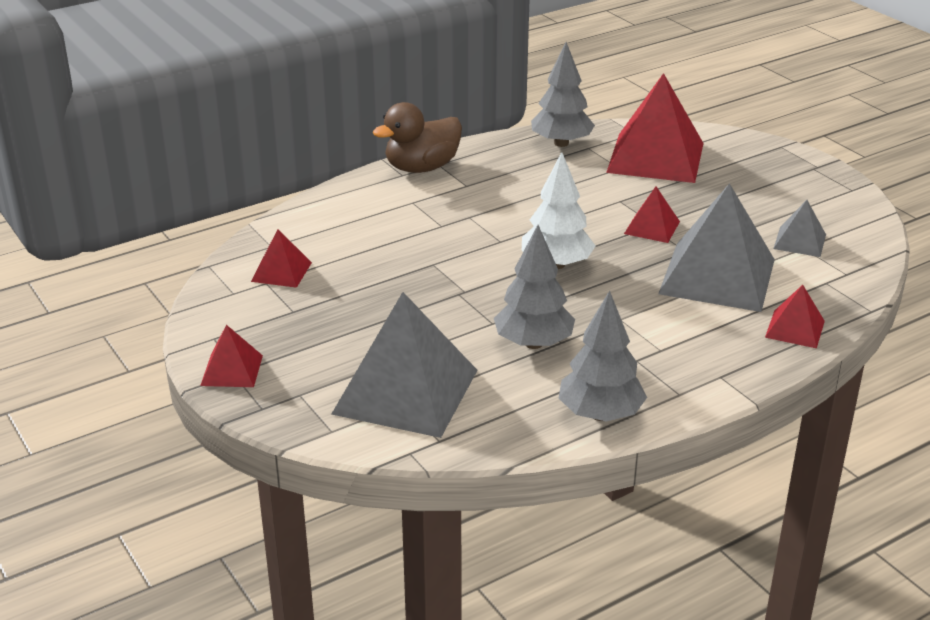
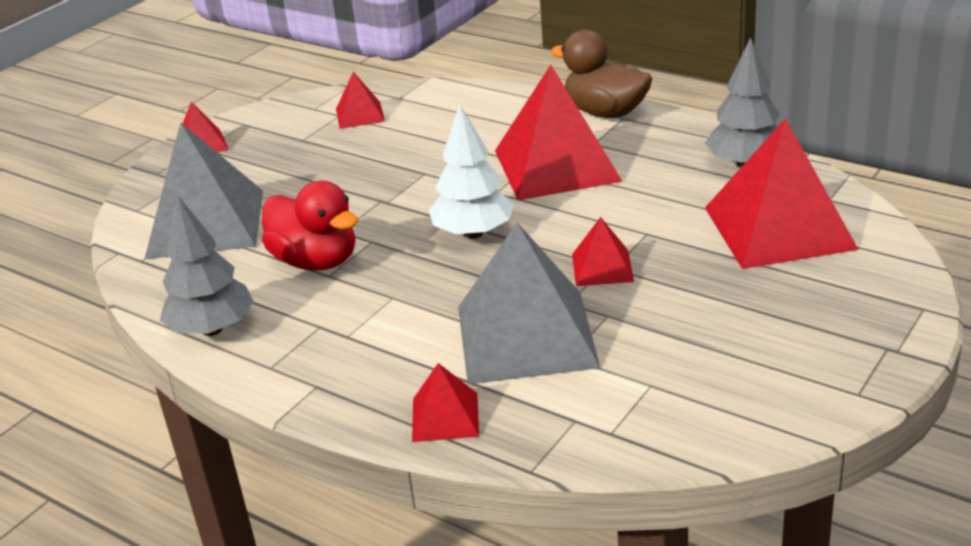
camera: 70 degrees right, 0 degrees up
(486, 207) = (556, 165): none -> red pyramid
(533, 343) = (316, 261): grey tree -> red duck
(800, 241) = (663, 378): grey pyramid -> none

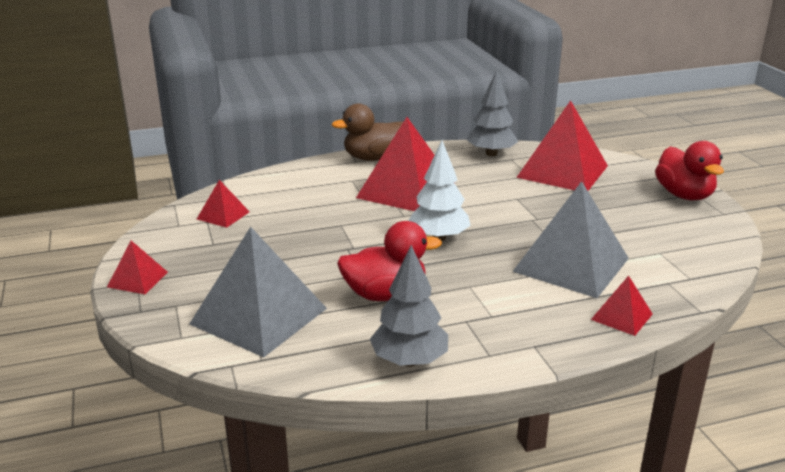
camera: 55 degrees left, 5 degrees down
(602, 267) = (533, 221): red pyramid -> none
(864, 341) = (684, 195): none -> red duck

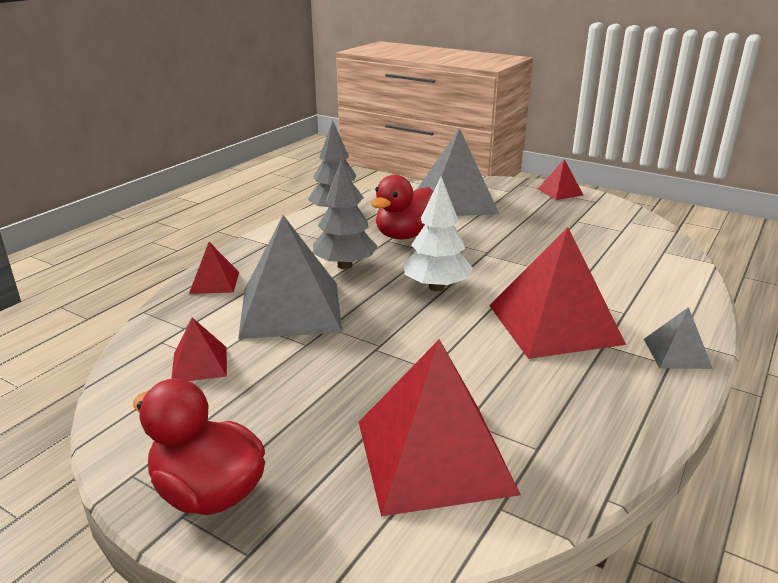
camera: 140 degrees right, 0 degrees up
(223, 215) = (624, 238): red pyramid -> red pyramid (199, 364)
(373, 158) = (676, 353): brown duck -> grey pyramid
(491, 153) = (578, 444): grey tree -> grey tree (345, 265)

